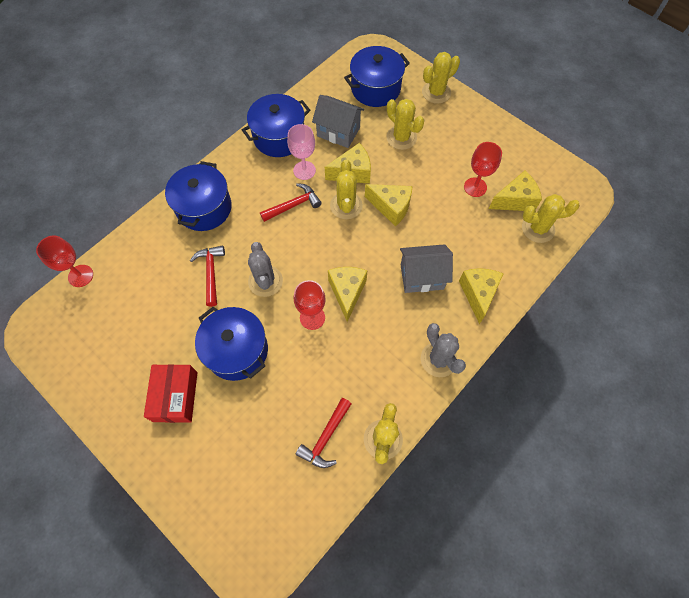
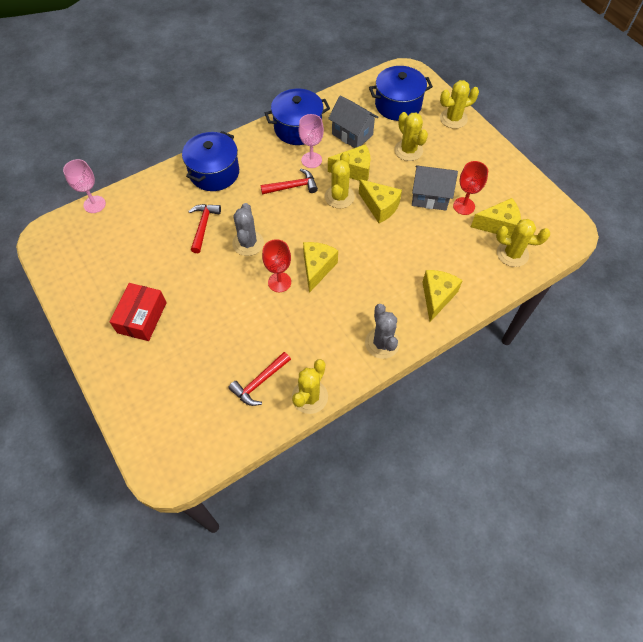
camera: 15 degrees right, 5 degrees down
(80, 276) = (94, 204): red goblet -> pink goblet
(237, 350) = (205, 293): blue pot -> none
(422, 277) = (389, 270): grey house -> grey house (430, 197)

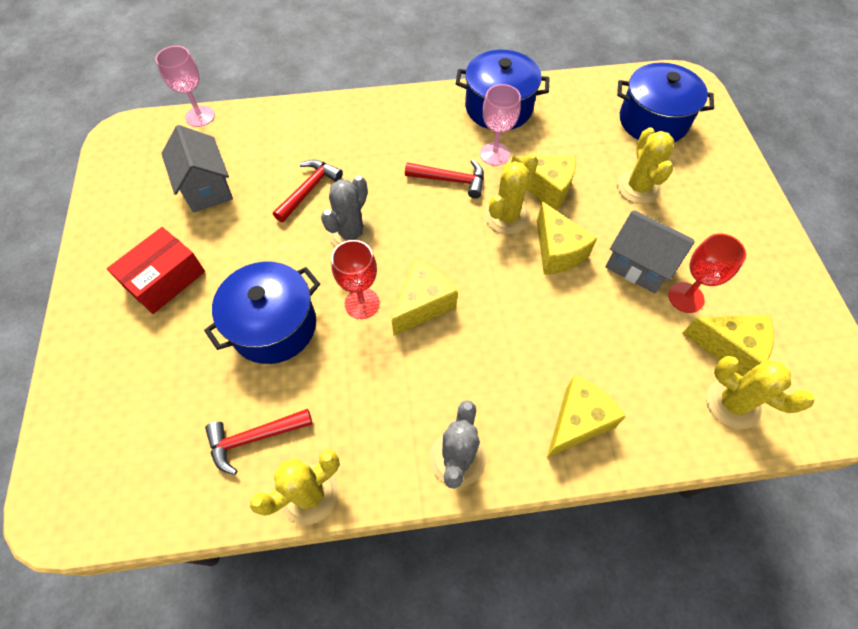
camera: 25 degrees right, 0 degrees up
(214, 172) = (361, 127): blue pot -> blue pot (274, 326)
(352, 134) = (568, 139): grey house -> grey house (207, 188)
(453, 119) = (727, 165): yellow cactus -> none

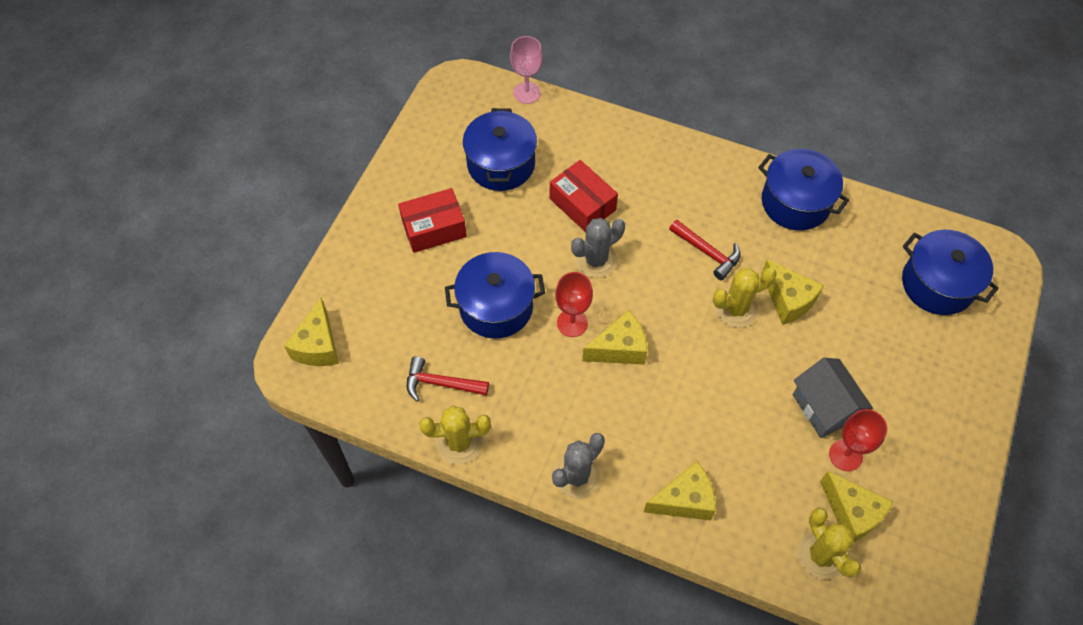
camera: 30 degrees right, 0 degrees up
(207, 188) = (501, 164): grey house -> blue pot
(309, 189) = (582, 204): red hammer -> red box
(494, 154) = (762, 246): pink goblet -> none
(557, 252) = (759, 361): yellow cheese -> yellow cheese (318, 346)
(638, 187) = (874, 340): yellow cactus -> none

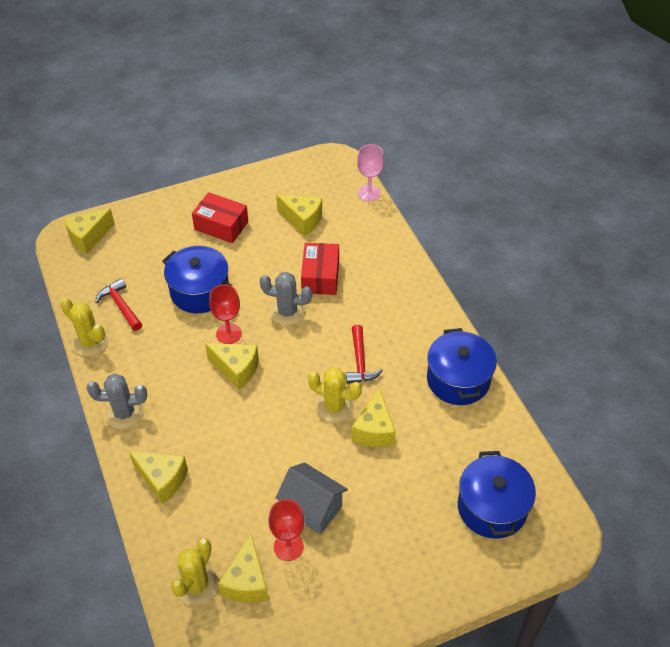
camera: 45 degrees right, 10 degrees down
(501, 164) = (302, 220): blue pot -> yellow cheese
(823, 408) = (312, 508): grey house -> grey house turned 75 degrees counterclockwise

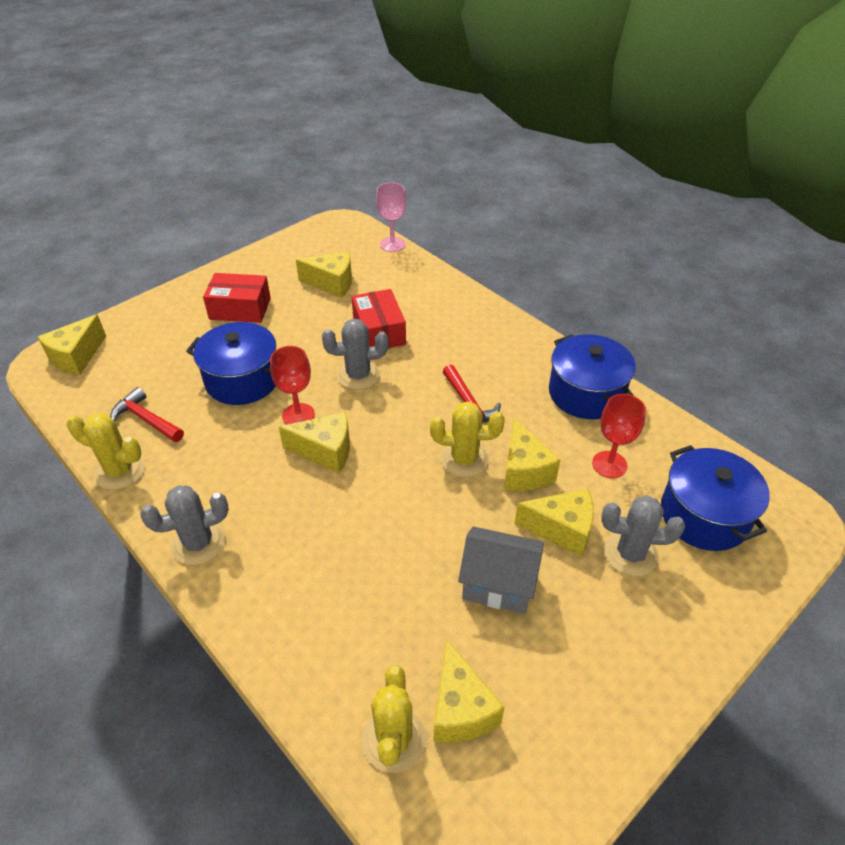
camera: 20 degrees left, 5 degrees down
(162, 480) = (285, 612): yellow cheese -> yellow cheese (562, 529)
(288, 546) = (492, 643): red goblet -> red goblet (609, 464)
(418, 518) = (630, 554): none -> grey cactus

